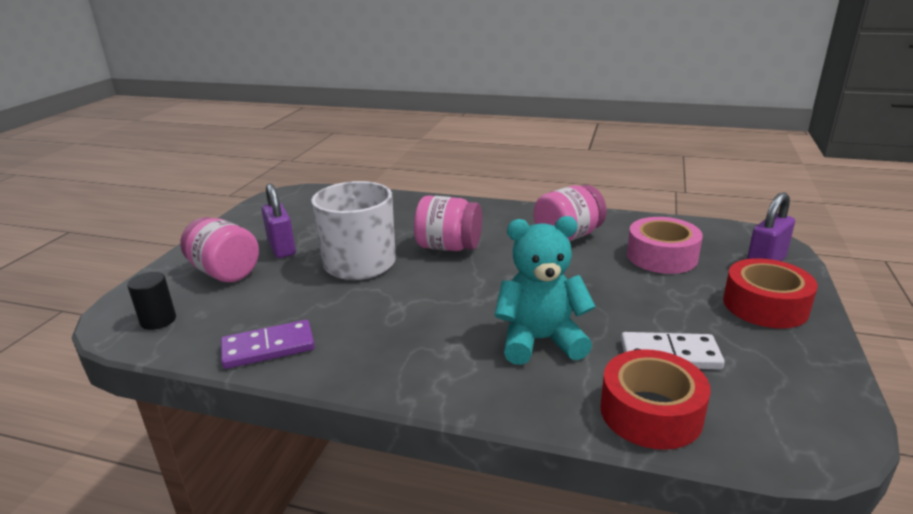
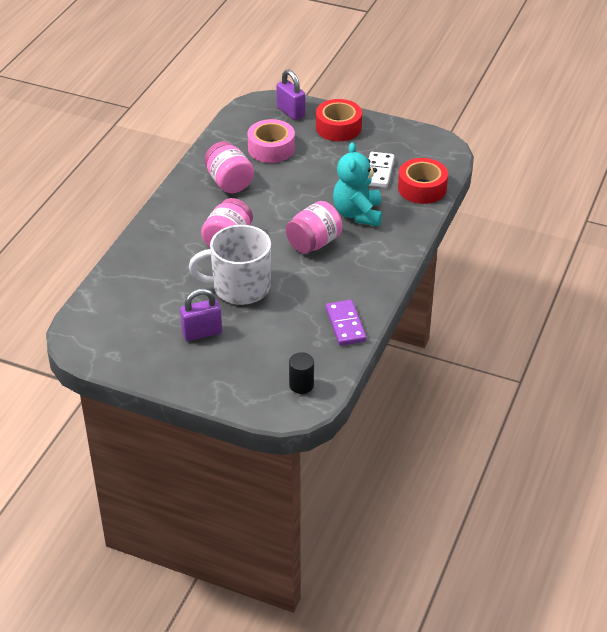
camera: 85 degrees left, 15 degrees up
(225, 272) = (236, 361): pink jar -> pink jar (314, 243)

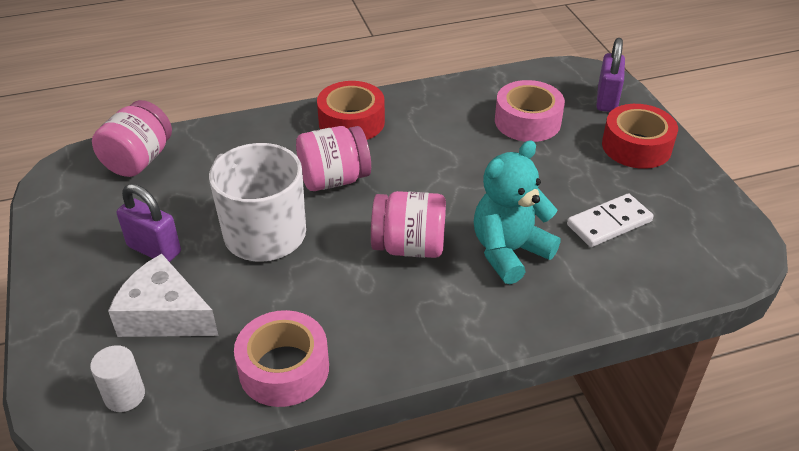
camera: 50 degrees right, 0 degrees up
(229, 182) = (432, 126): pink jar -> pink jar (139, 160)
(260, 349) = (165, 315): none -> white cheese
(301, 385) = (124, 395): black cylinder -> white cylinder
(345, 325) = (284, 368): purple domino -> pink tape
(422, 188) = (635, 281): red tape -> red tape (351, 122)

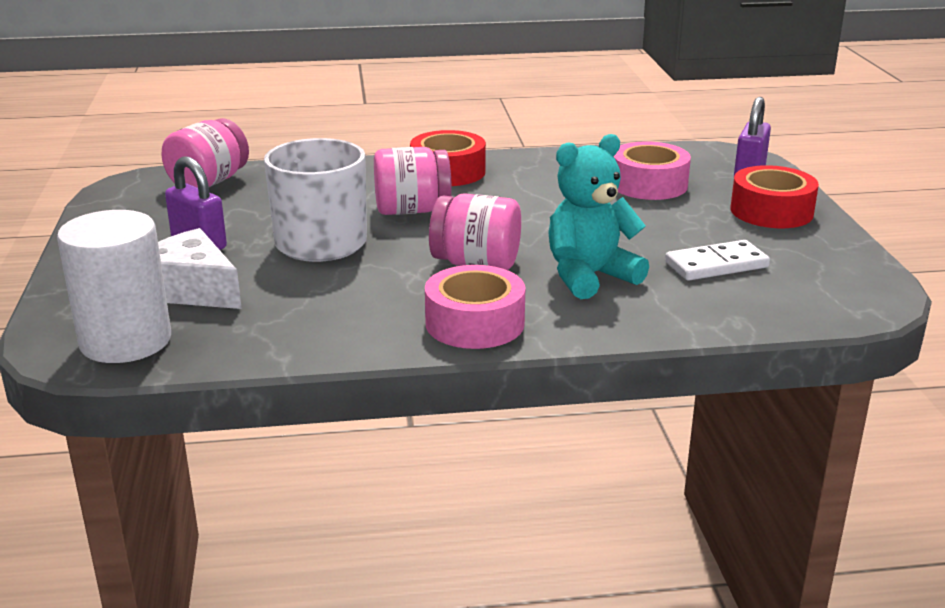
camera: 10 degrees right, 15 degrees down
(124, 395) = (125, 341): white cylinder -> white cylinder, size x2.02
(284, 368) = (302, 338): pink tape -> pink tape (475, 323)

